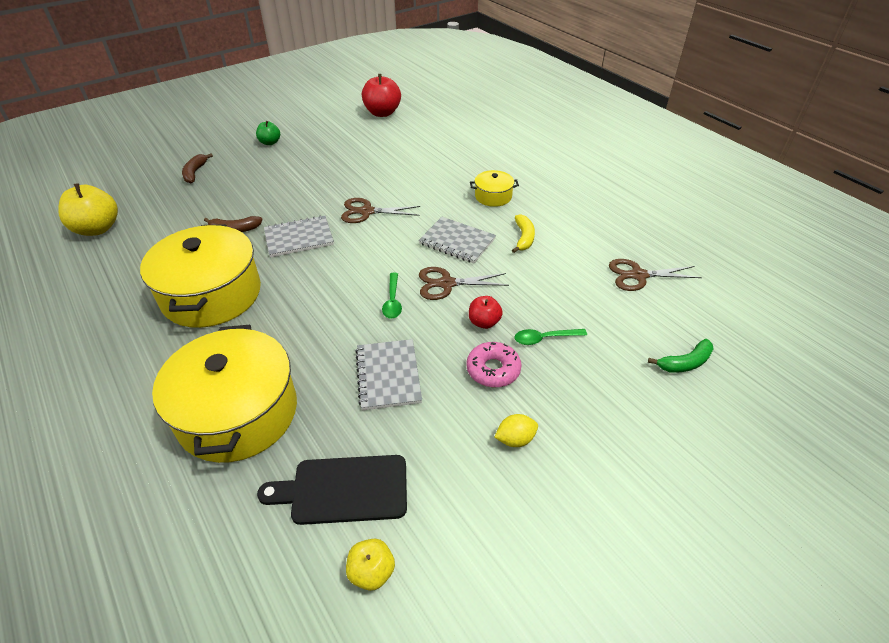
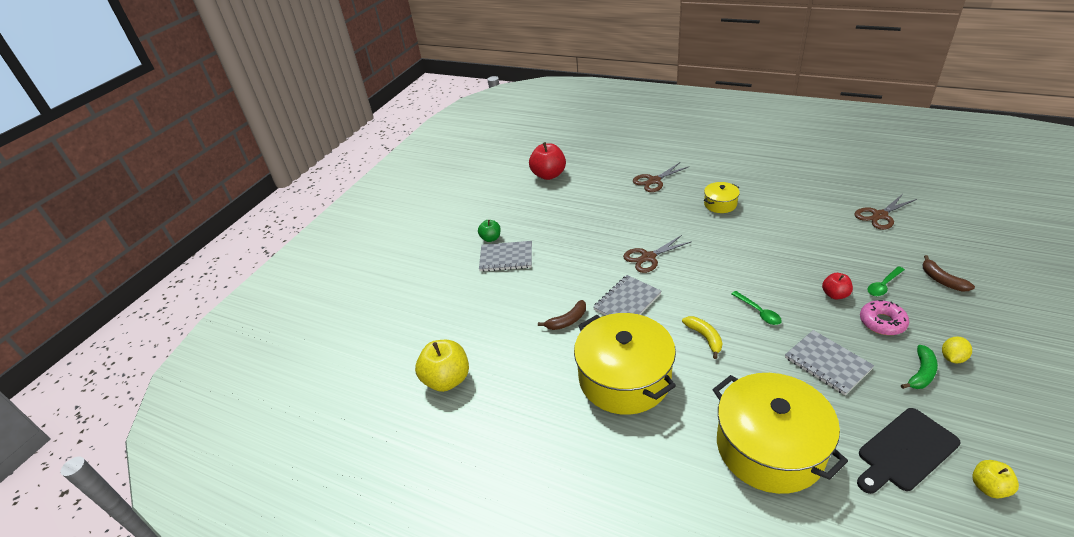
camera: 25 degrees left, 5 degrees down
(195, 173) = (462, 292): brown banana -> brown banana (941, 280)
(446, 284) = (776, 281): brown scissors -> brown scissors (654, 181)
(457, 241) = (741, 248): grey notebook -> grey notebook (506, 258)
(524, 238) = (780, 224): yellow banana -> yellow banana (705, 338)
(685, 363) = (974, 258): green banana -> green banana (921, 373)

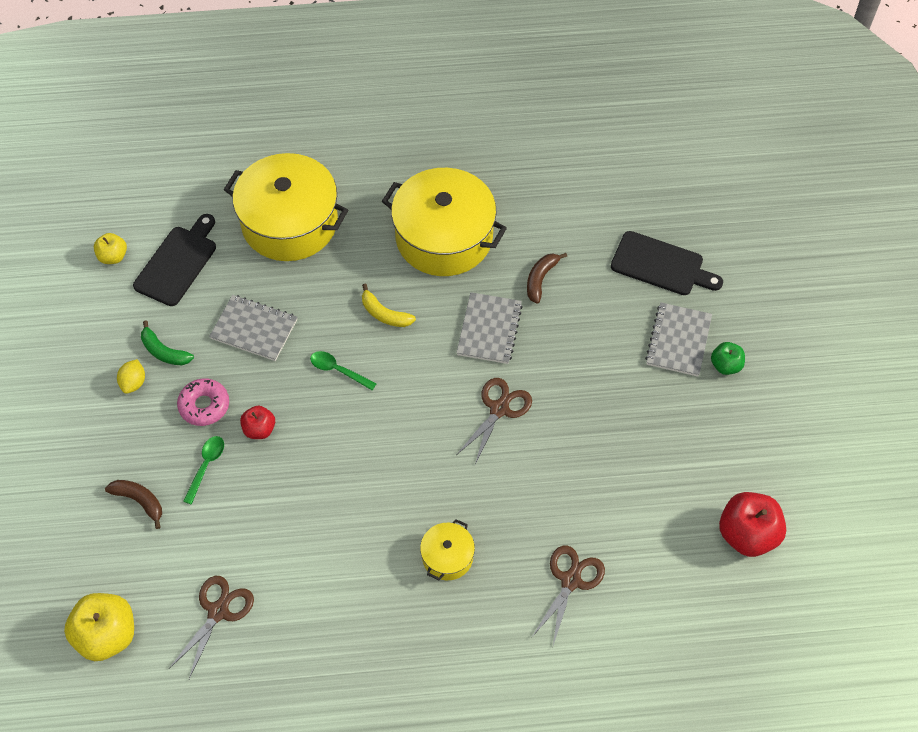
camera: 145 degrees right, 20 degrees up
(447, 380) = (613, 170): yellow apple -> yellow apple (107, 635)
(476, 301) = (661, 265): none -> black cutting board
(506, 258) = (678, 341): grey notebook -> grey notebook turned 45 degrees counterclockwise
(921, 373) = (164, 351): green banana -> green banana turned 60 degrees counterclockwise

